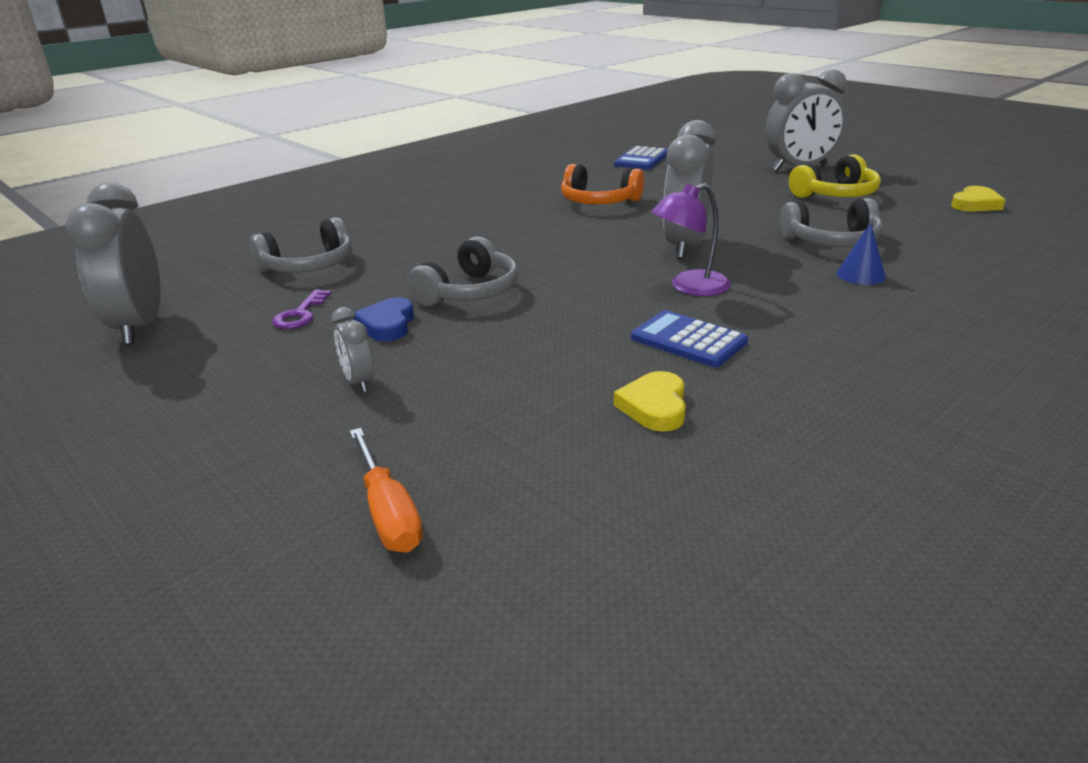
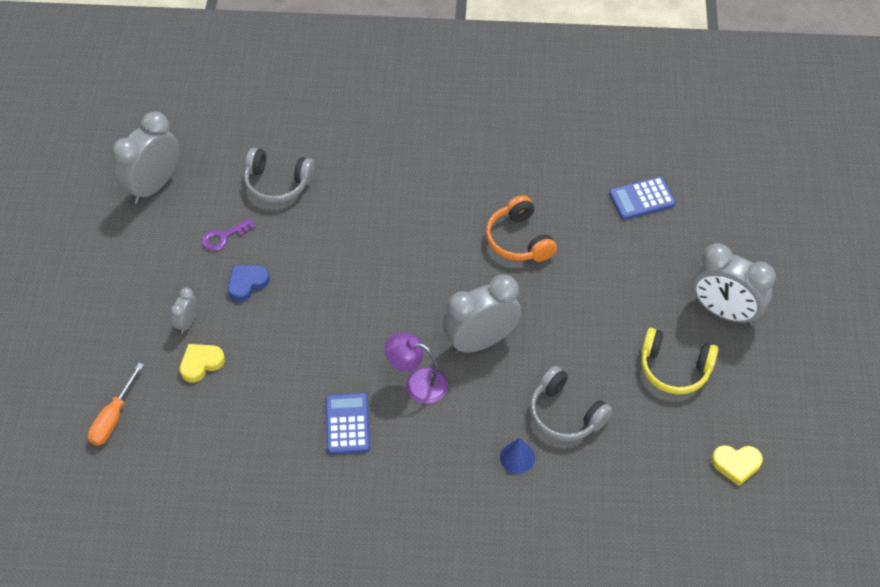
camera: 45 degrees right, 25 degrees up
(469, 292) = (315, 286): grey headphones -> none
(654, 407) = (267, 452): yellow heart -> yellow heart (201, 363)

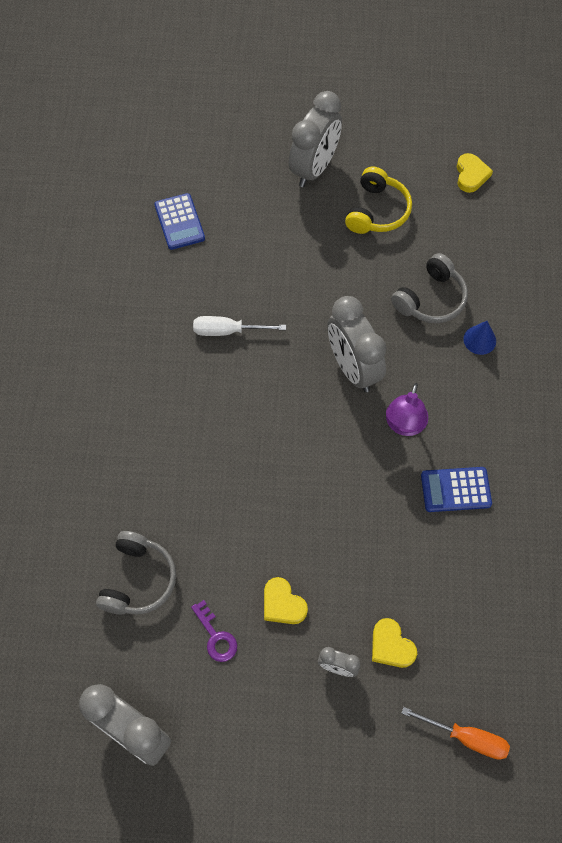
camera: 90 degrees left, 10 degrees up
(247, 283) = (283, 604): blue heart -> yellow heart
(519, 240) = (228, 331): orange headphones -> white screwdriver

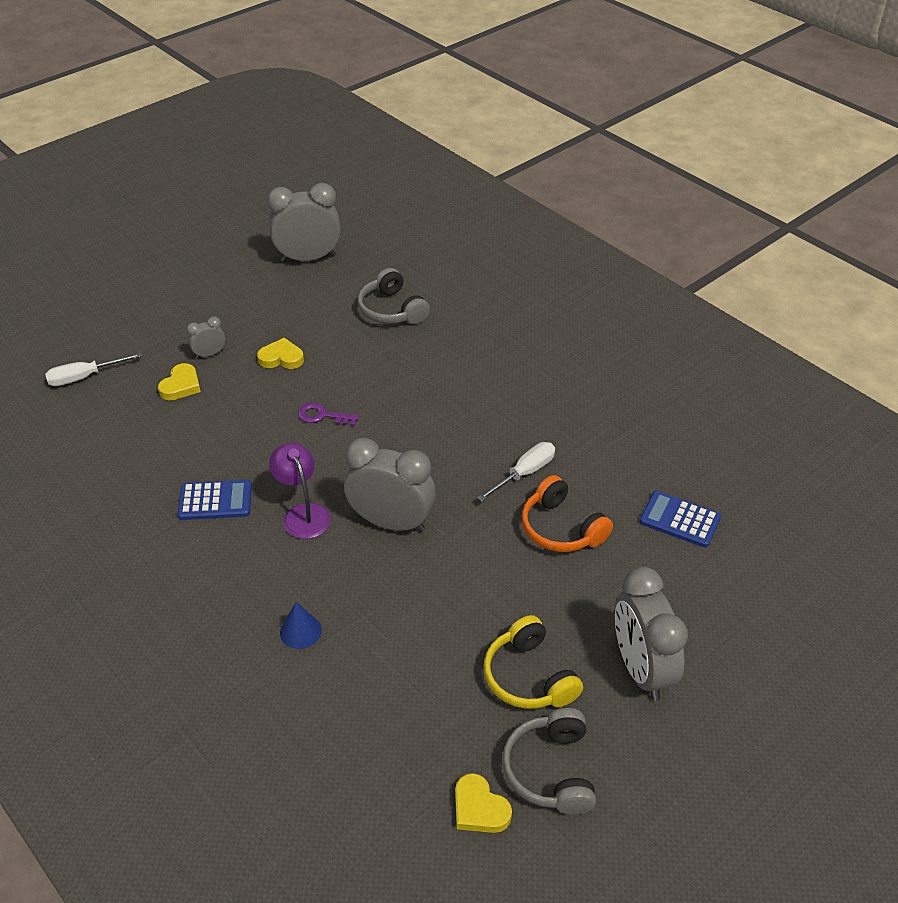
camera: 135 degrees right, 20 degrees down
(216, 636) = (308, 319): purple key -> purple key (323, 416)
(254, 275) = (561, 528): none -> orange headphones
(391, 646) = (181, 385): yellow heart -> yellow heart turned 105 degrees clockwise
(430, 299) = (384, 632): grey headphones -> grey headphones (551, 770)
(455, 490) = (215, 501): blue calculator -> blue calculator turned 45 degrees clockwise
(466, 737) = (84, 377): orange screwdriver -> white screwdriver

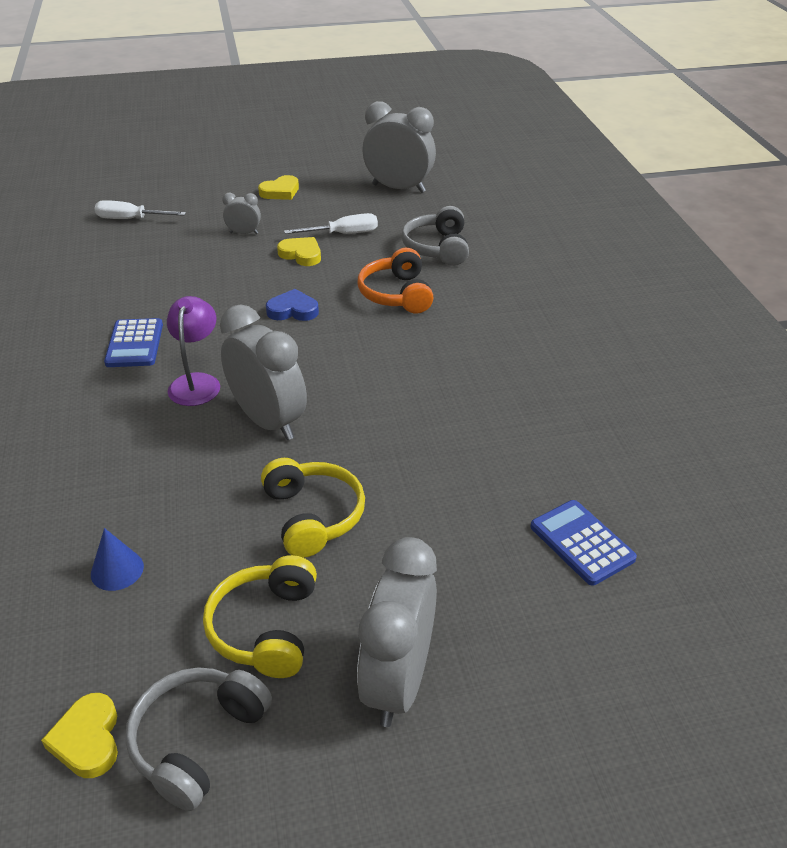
camera: 30 degrees right, 5 degrees down
(181, 385) = (198, 248): yellow heart -> yellow heart (280, 192)
(215, 501) = (135, 344): blue calculator -> blue calculator turned 60 degrees clockwise
(300, 631) = (94, 480): blue cone -> blue cone (117, 570)
(323, 416) = (293, 310): purple key -> blue heart
(490, 583) = (313, 516): none -> yellow headphones
(524, 473) = (442, 428): white screwdriver -> white screwdriver (343, 234)
(561, 528) = (435, 495): orange headphones -> orange headphones (397, 294)

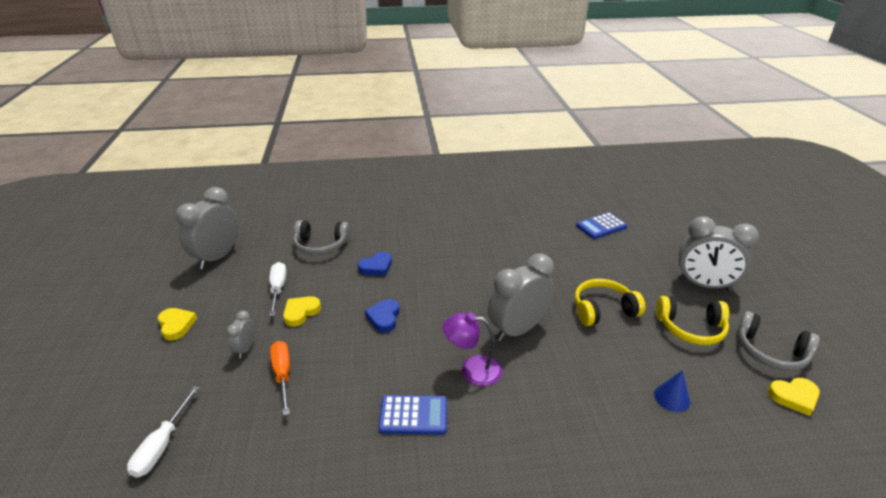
camera: 85 degrees left, 5 degrees down
(204, 259) = (282, 375): none -> orange screwdriver
(397, 294) = (376, 267): orange headphones -> blue heart

